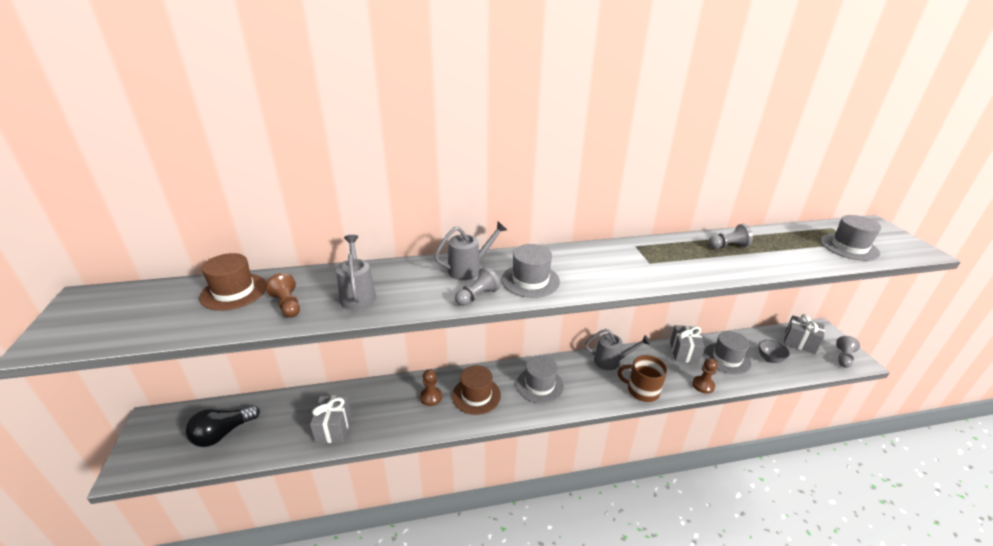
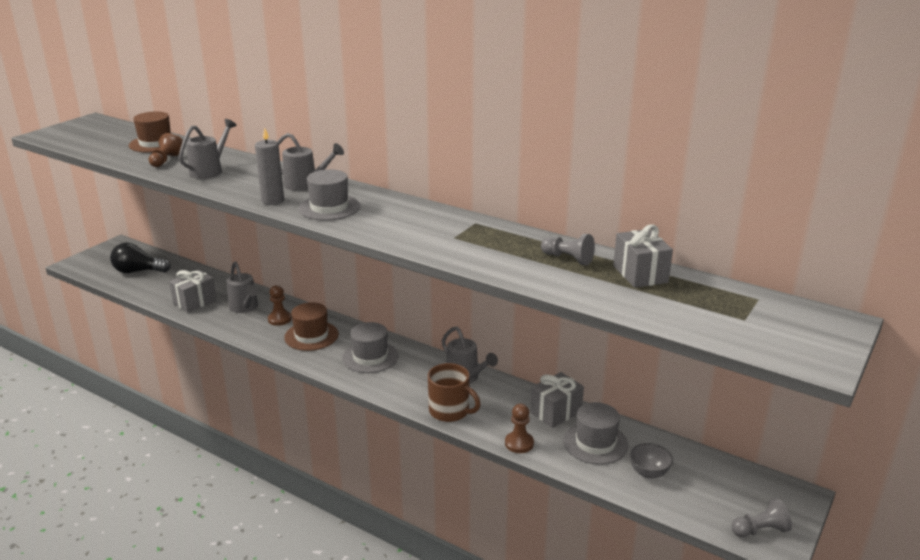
camera: 45 degrees right, 5 degrees down
(387, 405) = (245, 307): none -> grey watering can
(477, 296) = (273, 201): grey pawn -> grey candle
(642, 390) = (450, 411): brown mug -> brown mug turned 150 degrees clockwise
(799, 342) = (728, 485): grey gift -> grey gift (640, 274)
(849, 247) = (719, 318): grey hat -> none

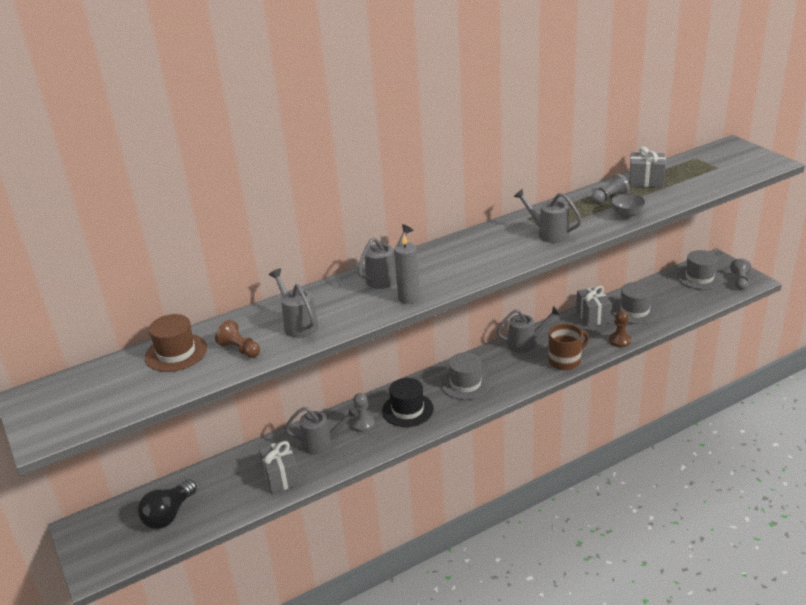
camera: 60 degrees left, 5 degrees up
(279, 319) = (363, 424): brown pawn -> grey pawn
(311, 336) = (407, 410): brown hat -> black hat
(329, 207) = (448, 272): grey hat -> grey hat (699, 277)
(446, 239) = (549, 234): none -> grey watering can
(648, 472) = (674, 300): grey bowl -> grey bowl (626, 215)

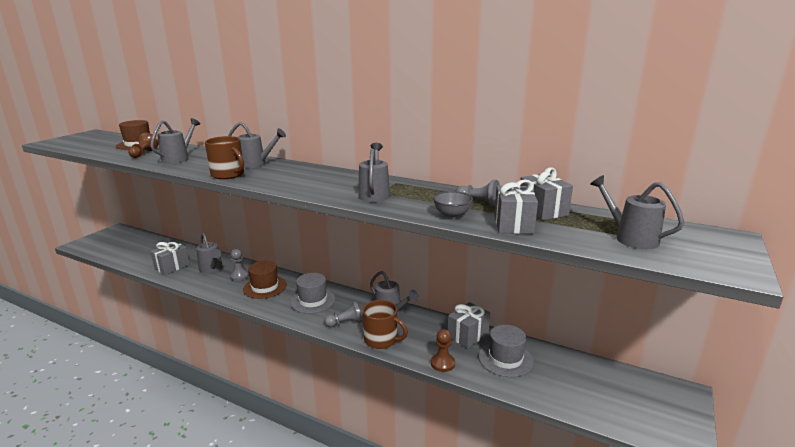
camera: 55 degrees right, 10 degrees down
(169, 515) = (129, 247): black light bulb -> none
(407, 410) = (265, 287): black hat -> brown hat
(409, 298) = (228, 175): grey candle -> brown mug
(662, 199) = (513, 224): none -> grey gift
(699, 277) = (626, 389): grey hat -> none
(713, 171) = (630, 238): none -> grey watering can
(739, 281) = (665, 427): grey pawn -> grey pawn (345, 323)

